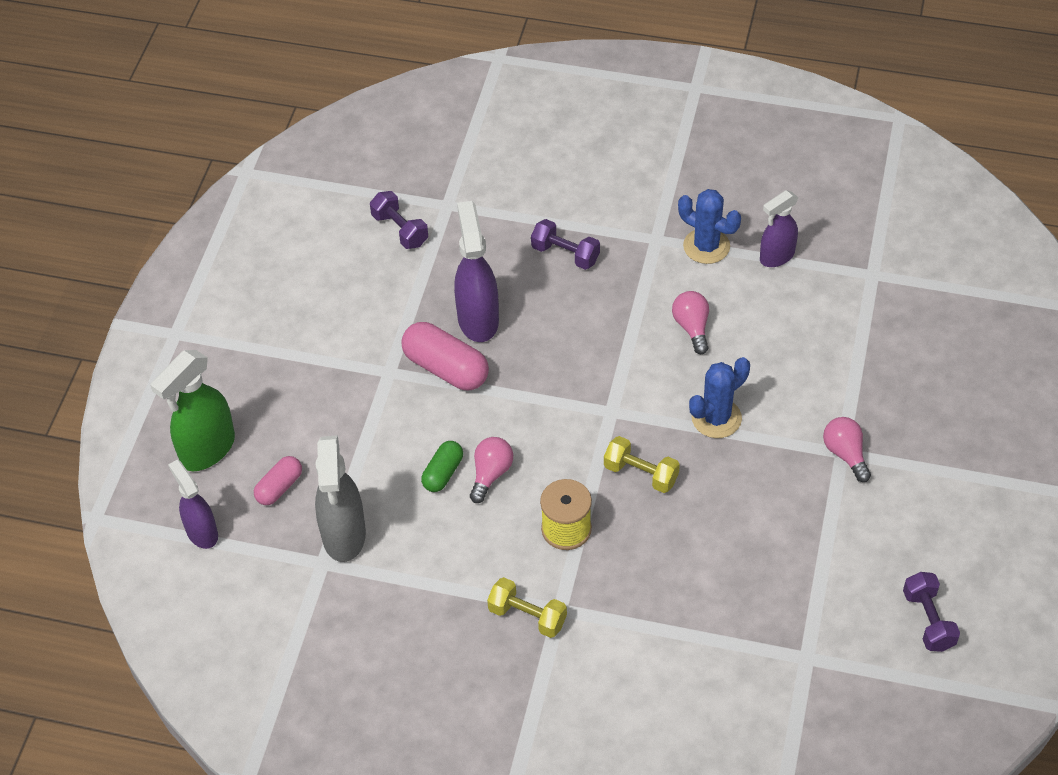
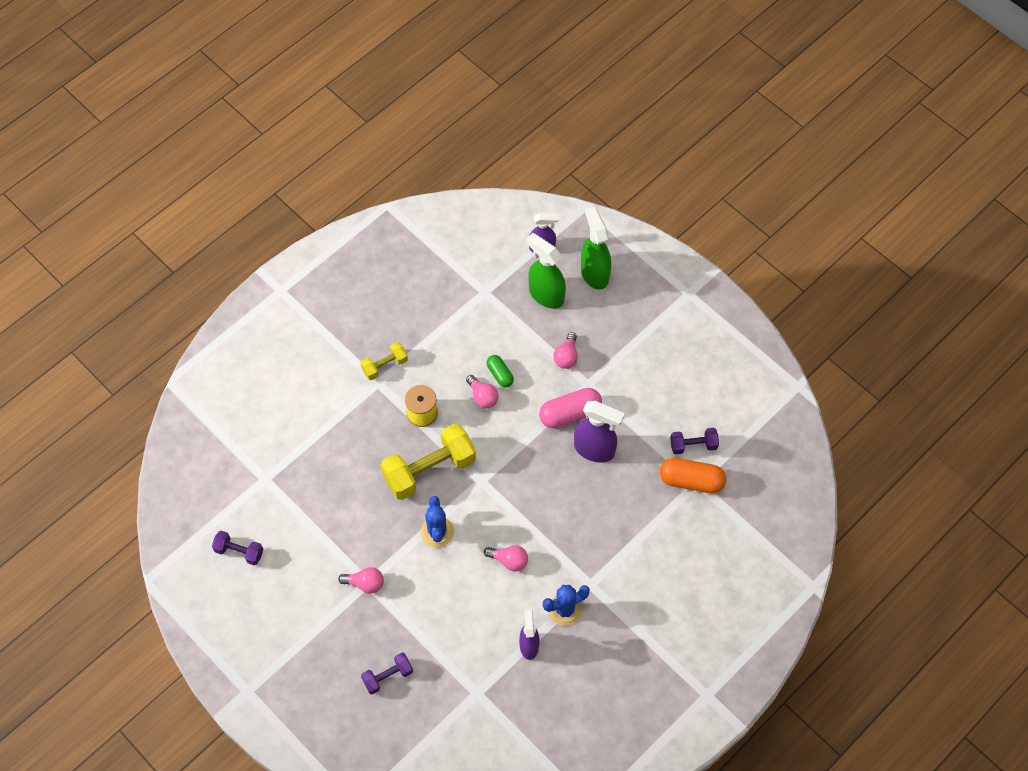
camera: 120 degrees right, 10 degrees up
(279, 487) = (546, 294): pink capsule -> green spray bottle
(344, 536) = (494, 309): grey spray bottle -> none
(363, 414) = (566, 356): none -> pink light bulb
(449, 211) = (691, 481): none -> orange capsule
(565, 254) = (612, 525): purple dumbbell -> purple dumbbell (387, 676)
(641, 474) = (429, 470): yellow dumbbell -> yellow dumbbell, size x1.94

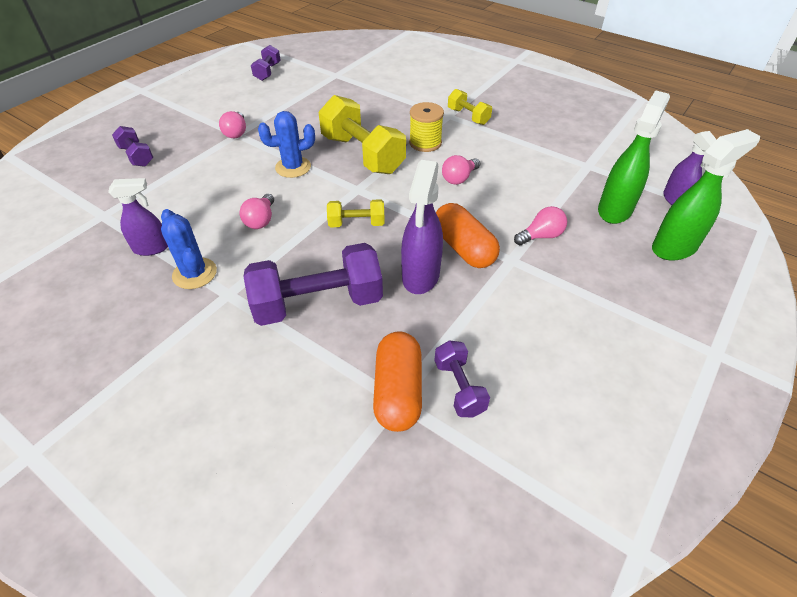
camera: 80 degrees right, 15 degrees down
(500, 374) = (492, 187): green capsule -> none
(527, 486) = (356, 224): none -> yellow dumbbell
(566, 356) = (541, 236): pink light bulb -> pink light bulb turned 150 degrees clockwise
(570, 414) = (463, 248): pink capsule -> orange capsule
(610, 522) = (318, 303): none -> purple dumbbell

